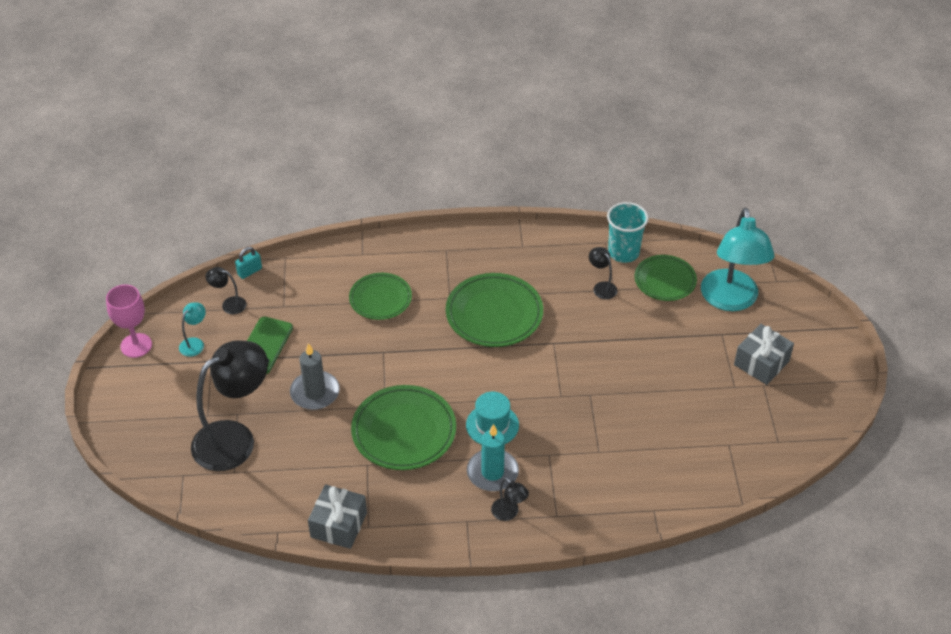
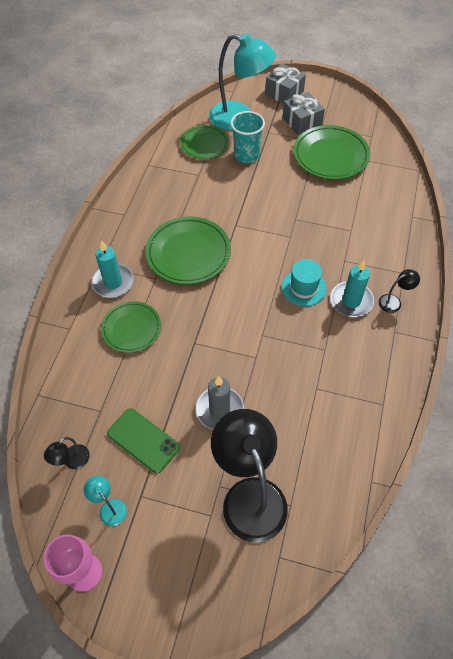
camera: 70 degrees left, 10 degrees up
(249, 271) = (38, 431): turquoise padlock -> none
(339, 525) = (376, 427): grey gift -> grey gift (284, 93)
(404, 431) = (289, 351): green plate -> green plate (330, 156)
(429, 267) = (113, 282): none -> turquoise candle
(601, 287) = (192, 180): black lamp -> none
(623, 252) = (164, 158): turquoise cup -> turquoise cup (246, 155)

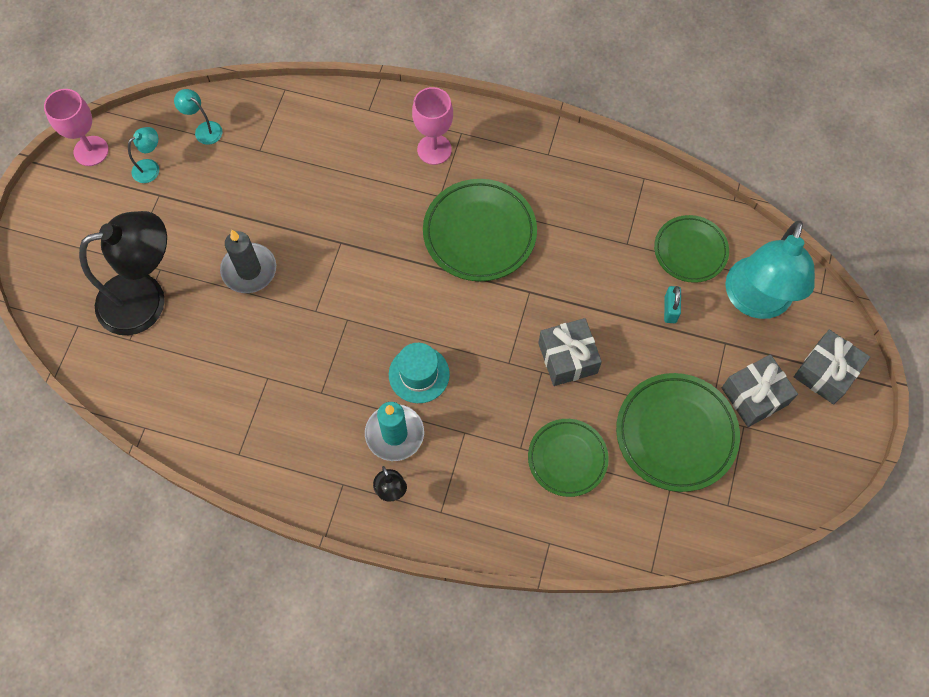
camera: 90 degrees right, 10 degrees up
(72, 461) = (204, 129): black lamp -> turquoise lamp
(113, 282) = (434, 149): turquoise candle -> pink goblet
(131, 329) = (364, 174): green plate -> green plate (567, 459)
(143, 440) = (220, 194): green phone -> none
(246, 155) = (670, 309): turquoise cup -> turquoise padlock
(284, 205) = (567, 358): none -> grey gift

